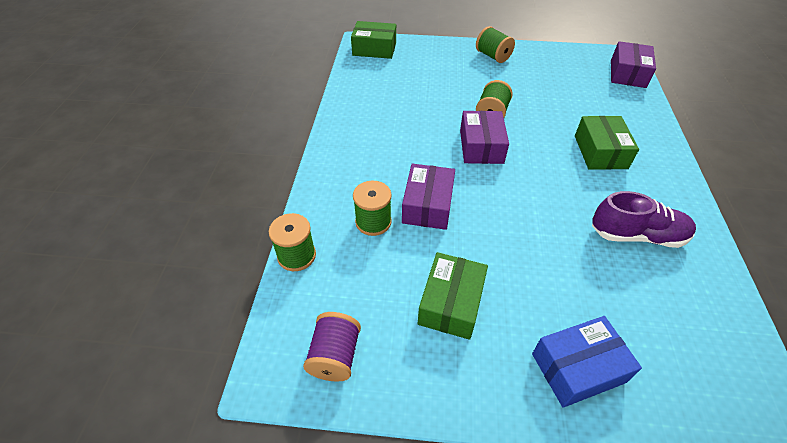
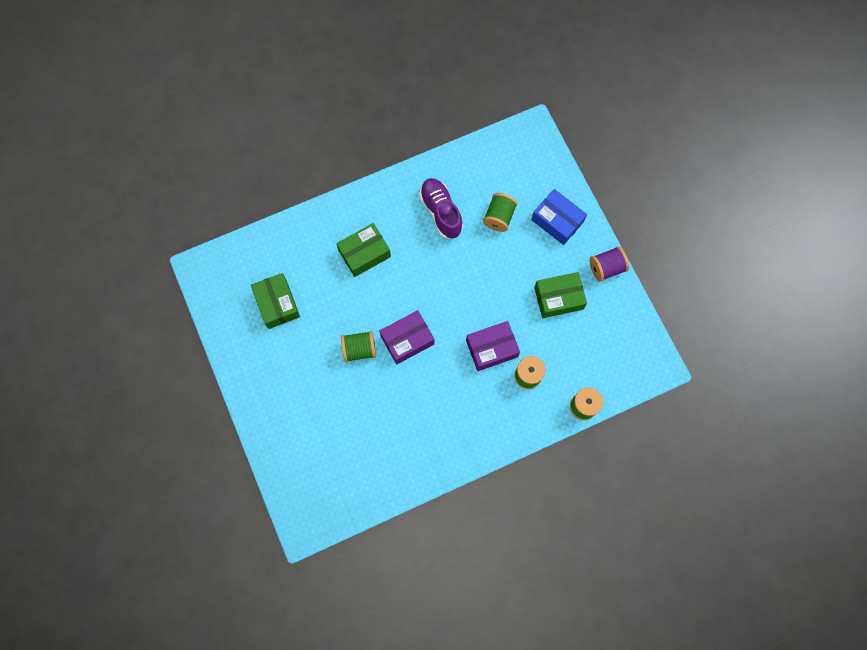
camera: 120 degrees left, 25 degrees up
(335, 356) = (628, 341): purple spool -> purple spool (606, 268)
(374, 49) = (310, 508): green box -> green box (277, 304)
(492, 56) = (263, 386): green spool -> green spool (499, 217)
(628, 74) = (232, 258): purple box -> none

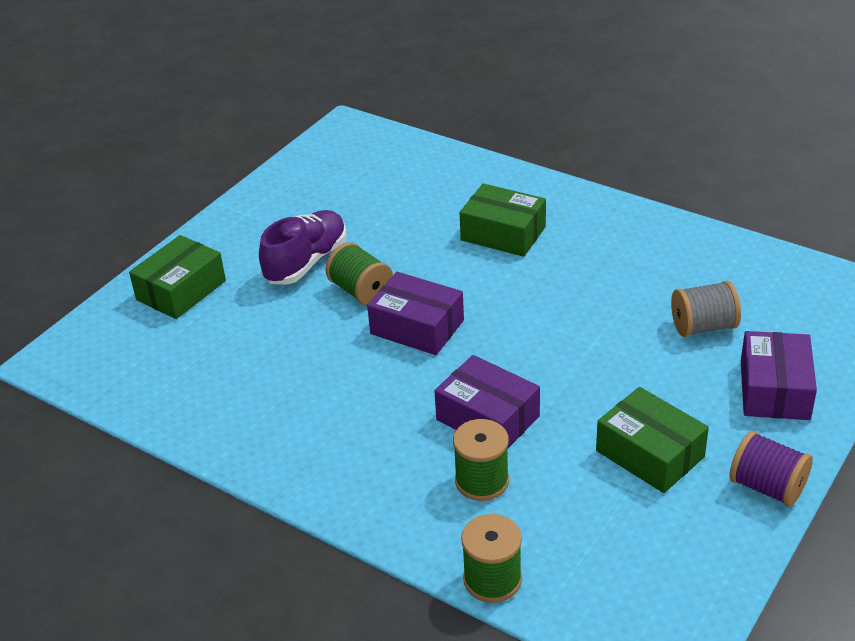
camera: 60 degrees right, 35 degrees down
(277, 304) = (358, 198): green box -> green box (181, 290)
(441, 212) = (642, 270): purple shoe -> purple shoe (306, 262)
(499, 217) = (703, 327): green spool -> grey spool
(557, 221) = (774, 390): blue box -> purple box

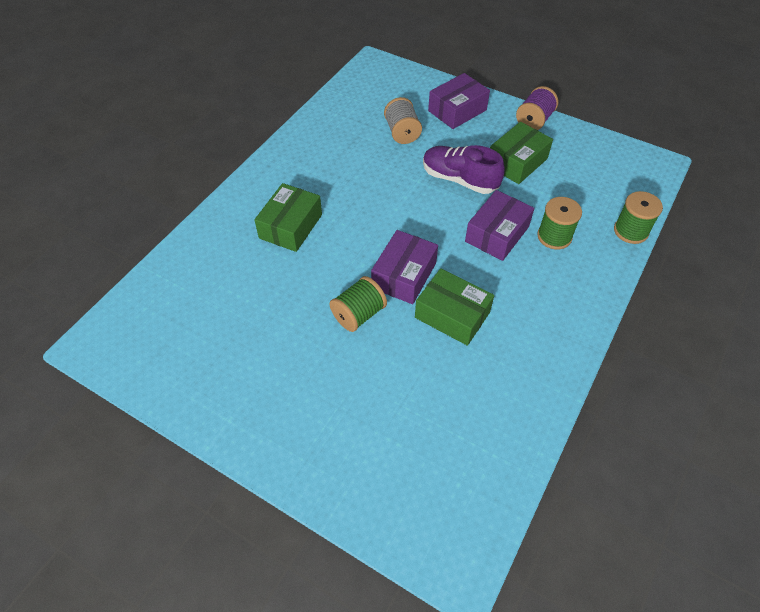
camera: 95 degrees left, 15 degrees up
(181, 290) = (351, 460): green box -> green box (452, 315)
(306, 262) = (315, 358): purple shoe -> purple shoe (459, 179)
(774, 390) = (457, 110): purple box -> purple box turned 45 degrees counterclockwise

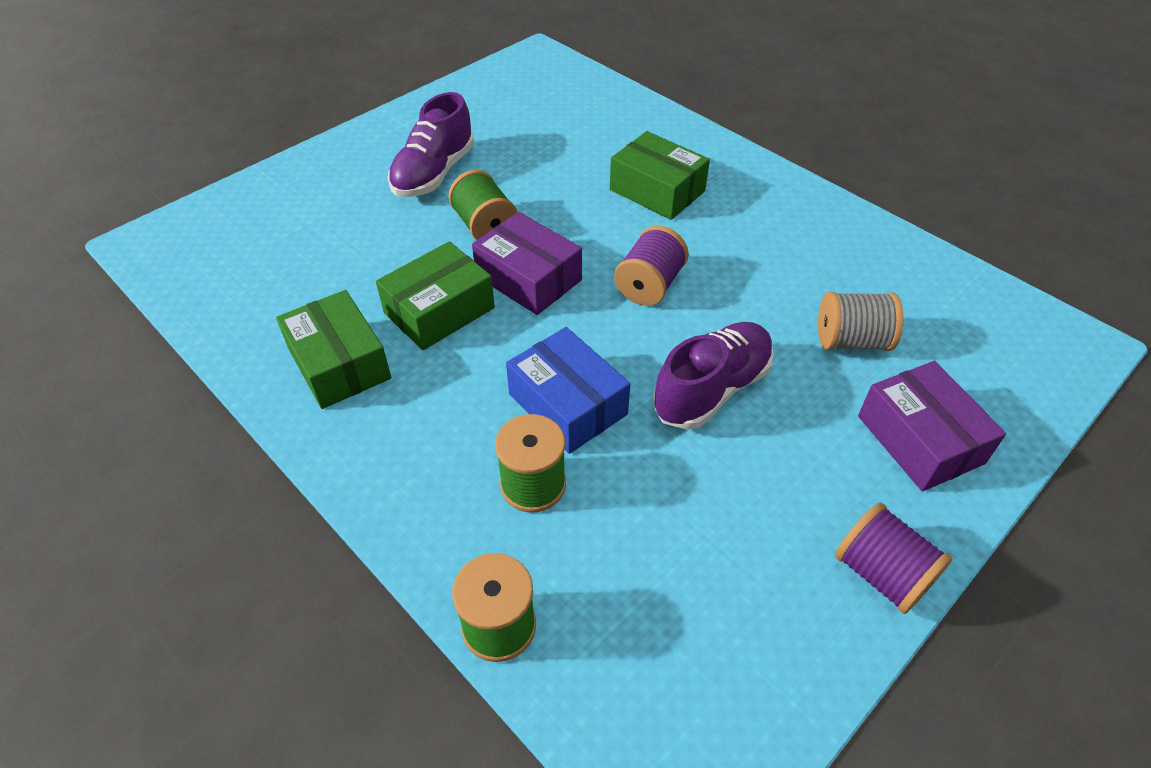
camera: 105 degrees right, 5 degrees down
(301, 369) = (434, 173): none -> purple shoe
(389, 215) = (649, 285): none -> purple spool
(497, 234) = (567, 404): purple box -> blue box
(517, 162) = (744, 493): green box -> green box (339, 363)

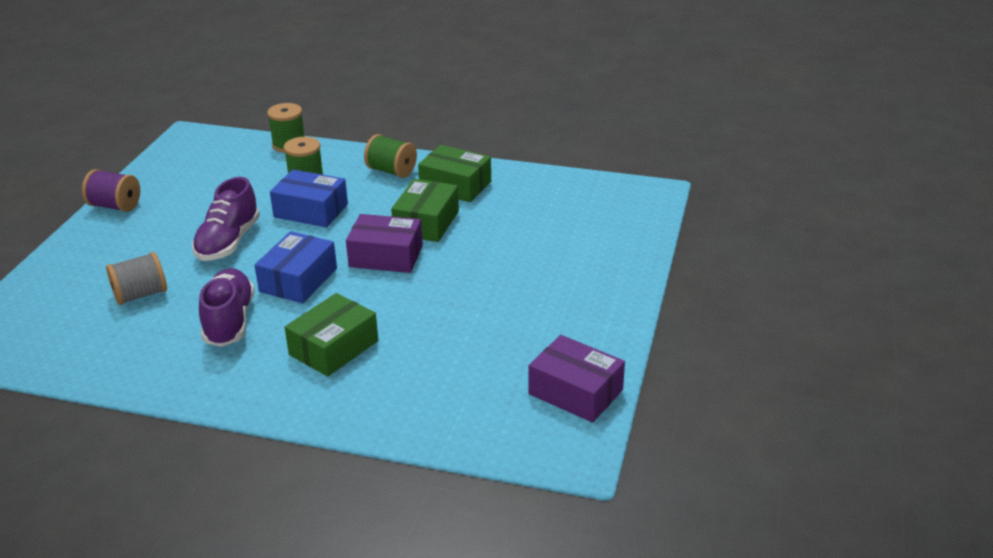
camera: 150 degrees right, 15 degrees down
(434, 173) = (528, 295): purple shoe -> purple shoe (229, 321)
(485, 226) = (448, 274): green spool -> green spool (391, 171)
(649, 285) = (298, 280): purple spool -> blue box
(657, 190) = (334, 348): green box -> green box turned 60 degrees counterclockwise
(919, 439) = (92, 260): purple box -> purple box (575, 392)

